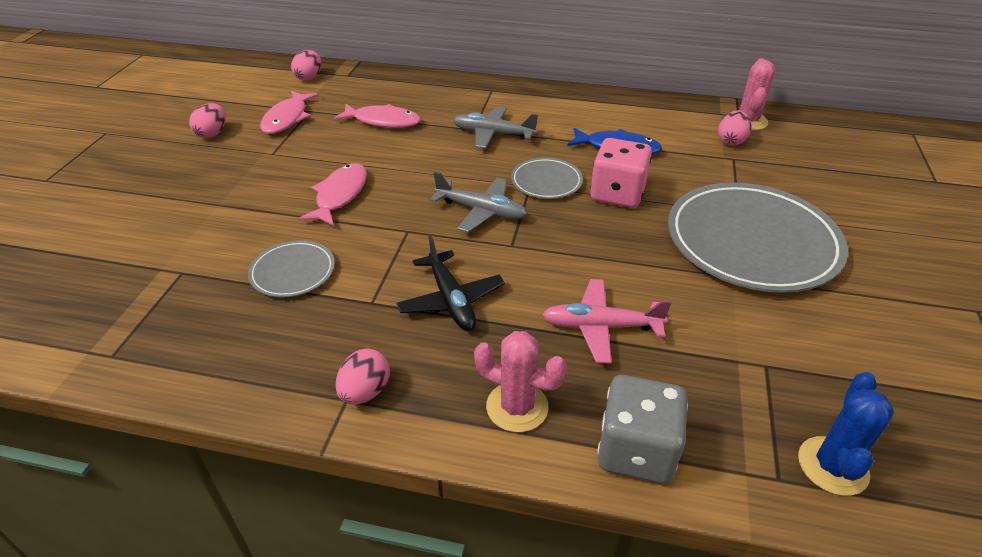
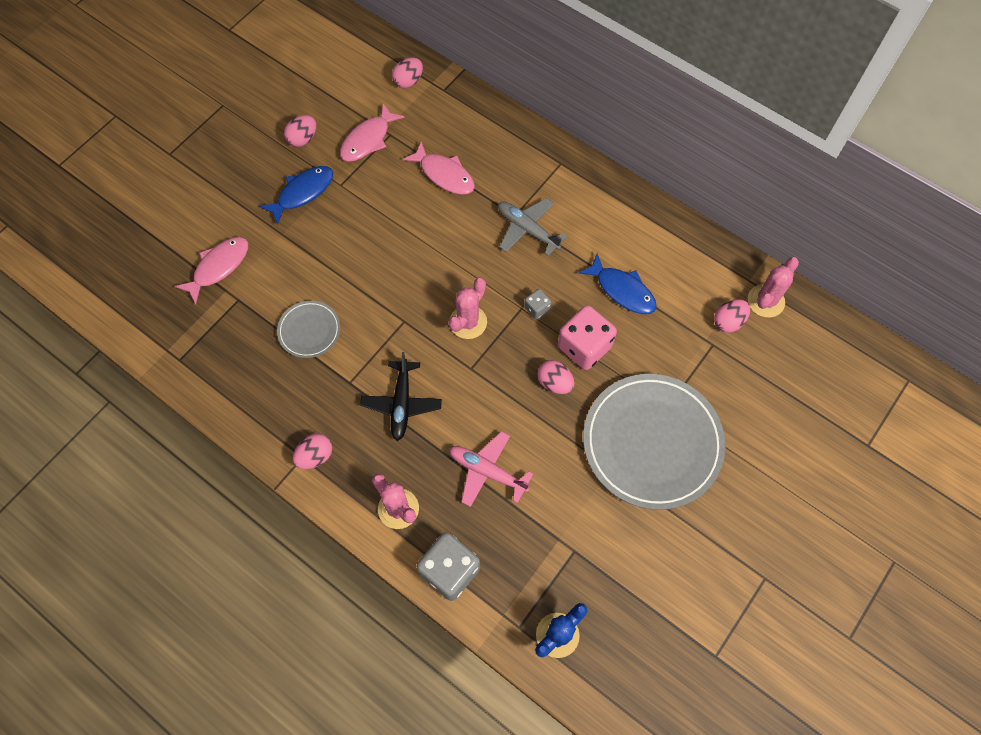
camera: 25 degrees right, 25 degrees up
(230, 169) = (302, 193): none -> blue fish
(340, 195) = (372, 260): pink fish -> pink fish (219, 267)
(481, 211) = (468, 322): grey plane -> pink cactus
(546, 181) = (537, 308): grey plate -> grey dice
(611, 228) = (554, 383): none -> pink egg

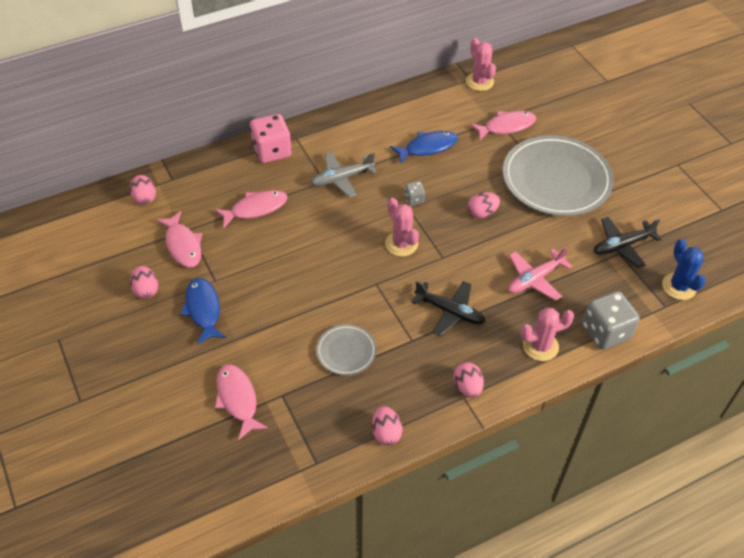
camera: 65 degrees left, 15 degrees down
(584, 347) = (461, 185): pink dice -> pink dice (272, 151)
(587, 550) = (622, 246): none -> black plane
(707, 357) = (506, 126): none -> pink fish
(728, 322) = (484, 105): pink egg -> pink egg (386, 433)

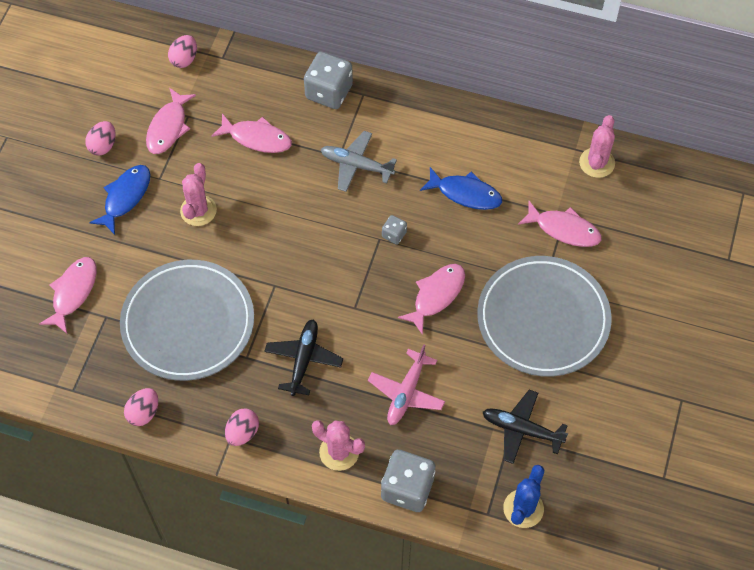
camera: 45 degrees right, 10 degrees up
(272, 151) = (329, 92): pink dice -> grey dice
(346, 351) = (188, 323): grey plate -> grey plate, size x2.12
(401, 244) = (335, 267): pink cactus -> pink cactus (198, 210)
(450, 311) = (303, 359): black plane -> black plane turned 150 degrees counterclockwise
(482, 213) = (436, 295): pink egg -> pink fish
(535, 279) = (406, 393): pink plane -> pink plane turned 75 degrees counterclockwise

